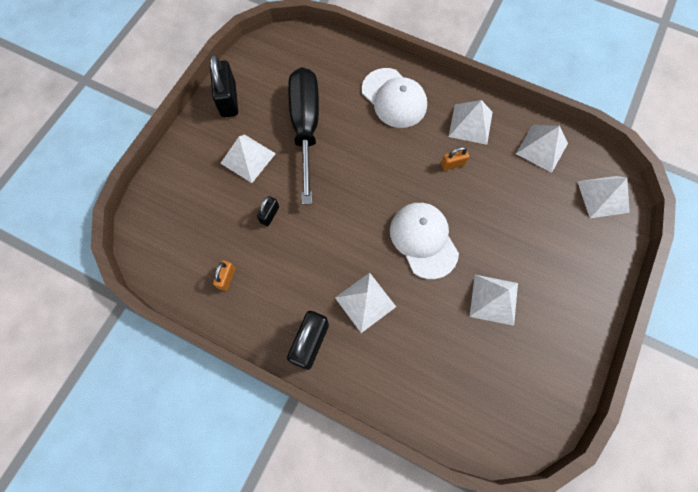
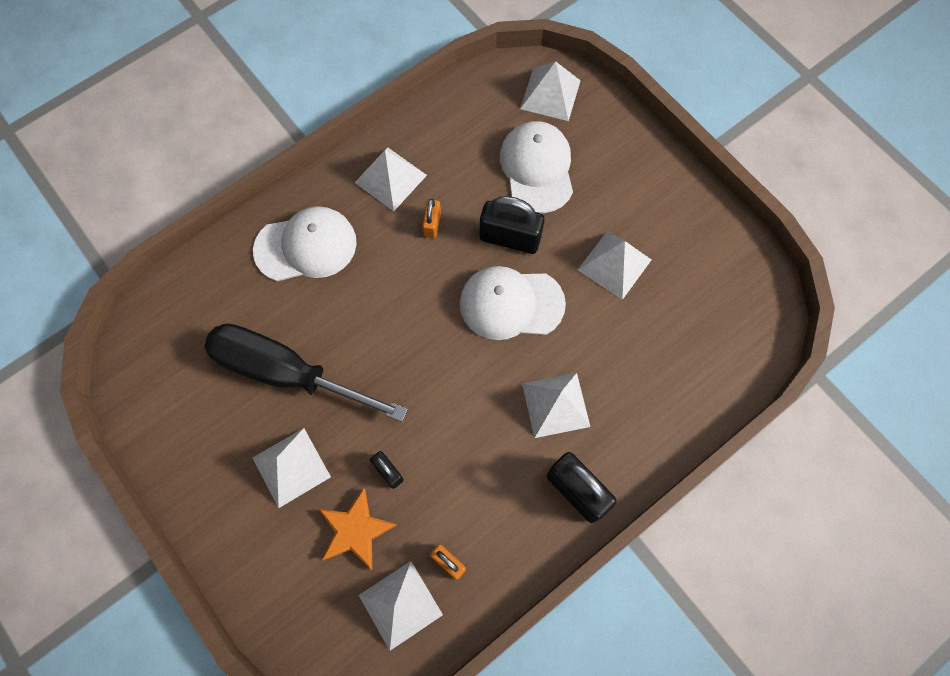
camera: 65 degrees left, 0 degrees up
(224, 213) = (355, 530): none -> orange star
(228, 100) = (185, 458): black padlock -> black padlock (510, 238)
(537, 213) = (537, 168): none -> white cap
(542, 148) = (462, 121): white pyramid -> white pyramid (400, 604)

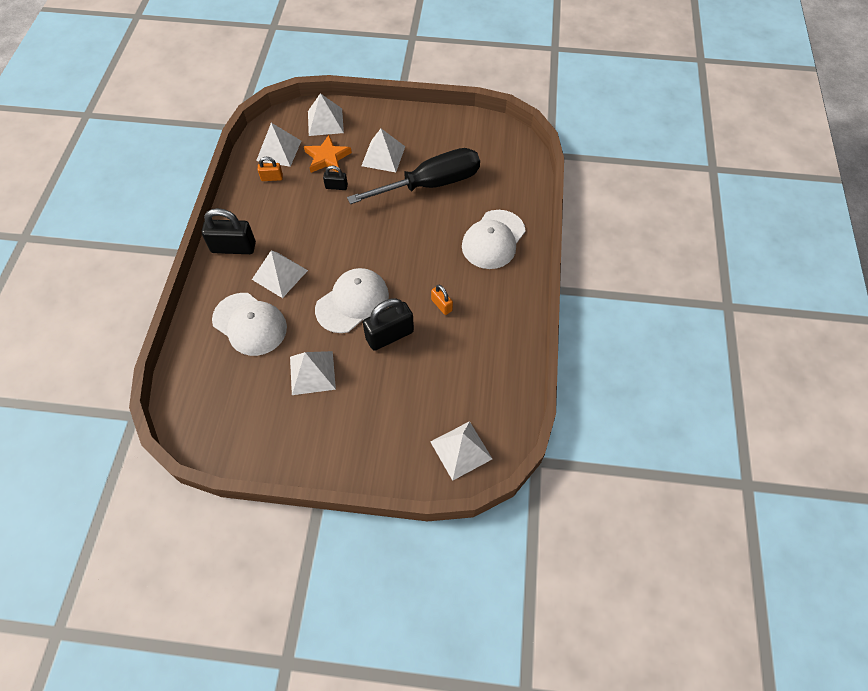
camera: 135 degrees right, 10 degrees down
(390, 178) = (494, 309): white pyramid -> white pyramid (325, 122)
(537, 168) = (417, 390): white cap -> white cap (250, 324)

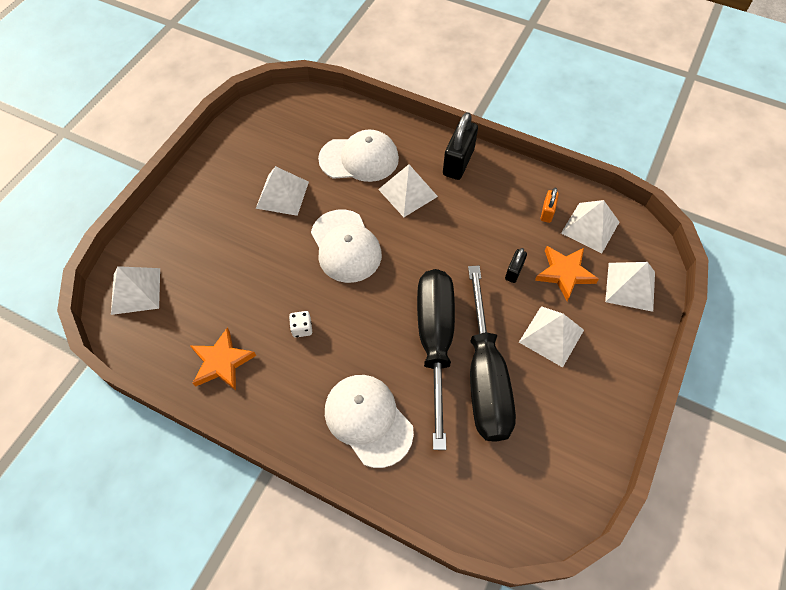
camera: 110 degrees right, 0 degrees up
(250, 324) = (359, 159): white cap -> white cap turned 150 degrees counterclockwise
(389, 335) = (290, 268): black padlock -> none
(416, 218) = (435, 342): none -> black screwdriver
(441, 305) = (302, 328): orange padlock -> white dice
(494, 349) = (222, 362): none -> orange star

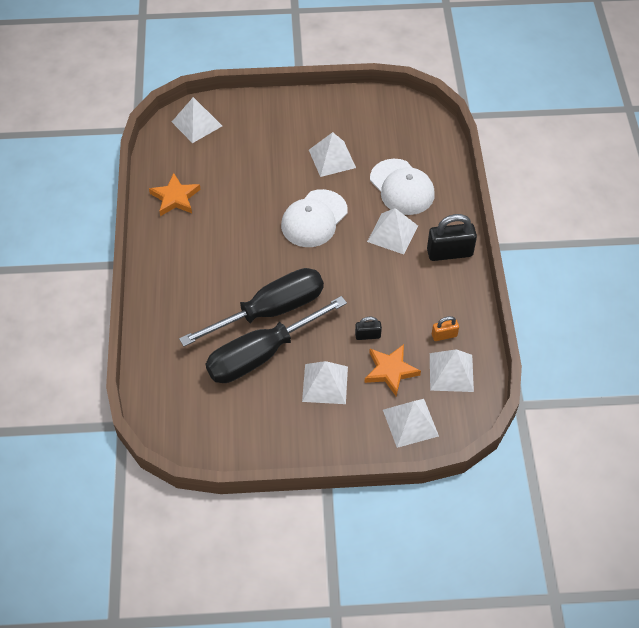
camera: 60 degrees right, 5 degrees down
(302, 328) = (229, 228): white dice -> none
(368, 420) = (184, 299): white cap -> none

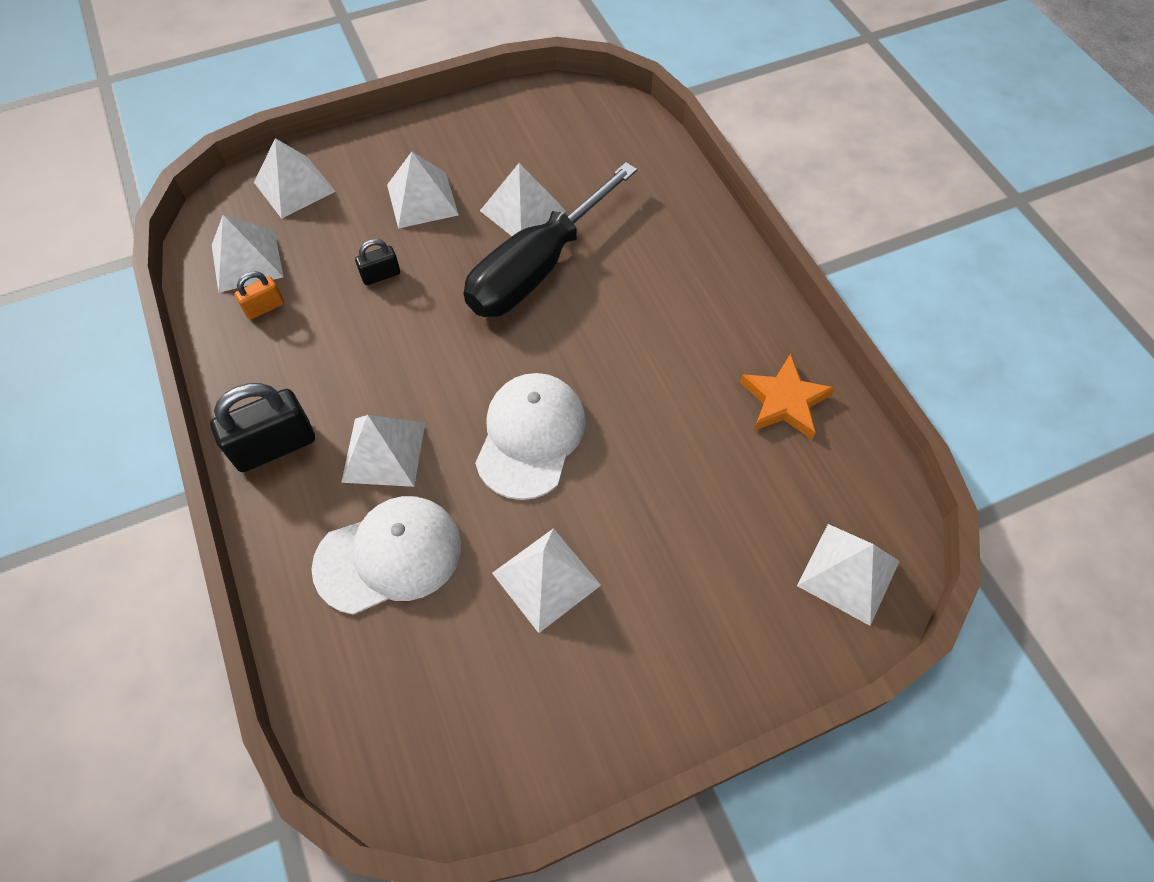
camera: 160 degrees right, 5 degrees up
(261, 354) = (523, 210): black screwdriver -> white pyramid
(390, 371) = (335, 238): orange star -> none
(402, 187) = (389, 556): white cap -> white cap turned 120 degrees clockwise

